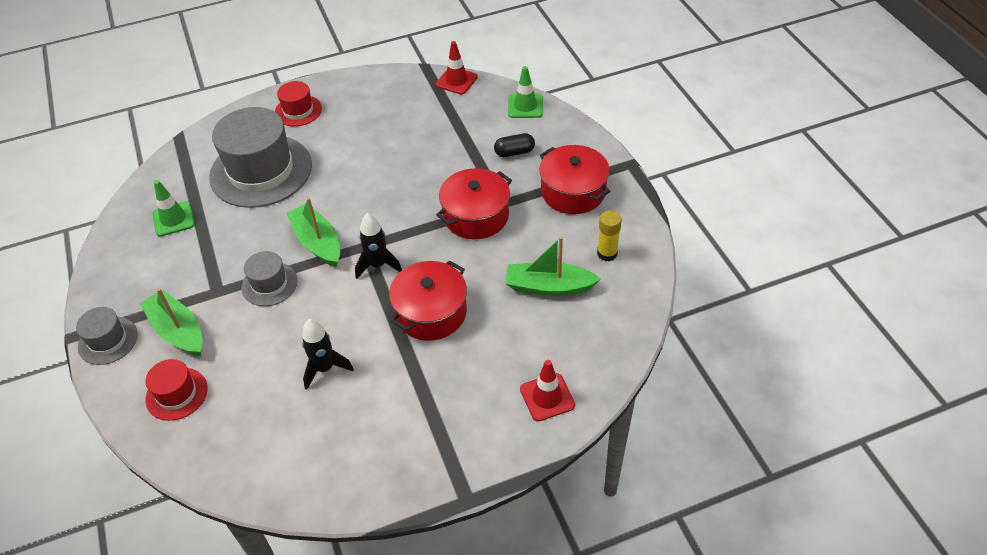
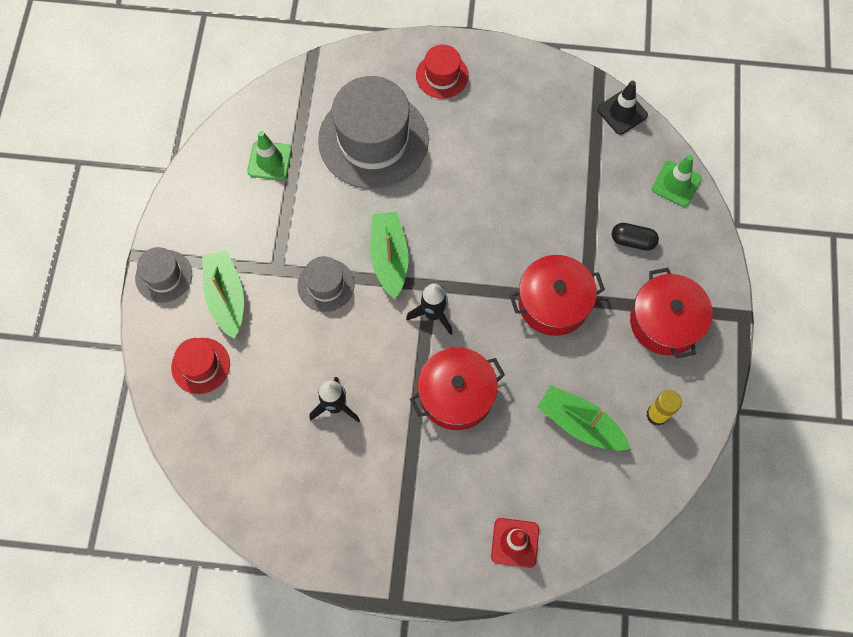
camera: 25 degrees right, 20 degrees up
(456, 81) = (622, 112): red traffic cone -> black traffic cone

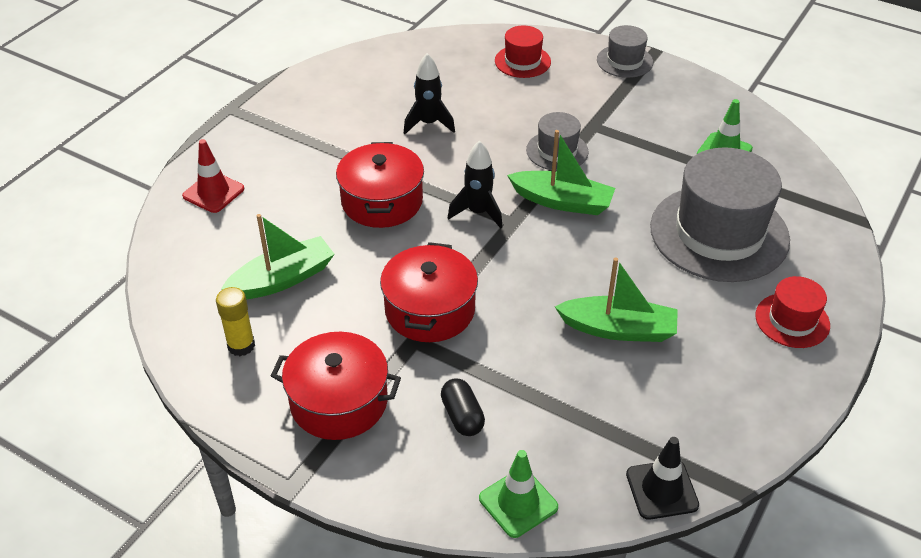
camera: 115 degrees right, 25 degrees down
(226, 297) = (582, 90): green boat -> green boat (618, 329)
(632, 241) = (462, 416): black capsule -> black capsule turned 60 degrees counterclockwise

